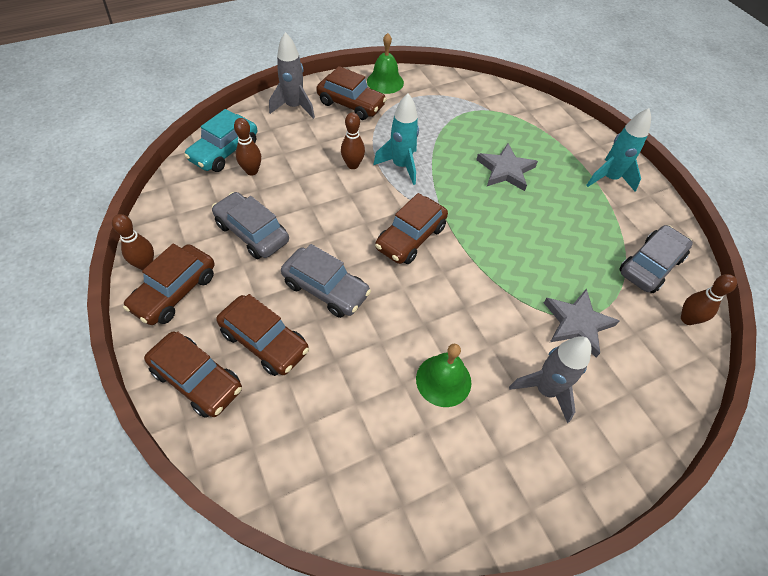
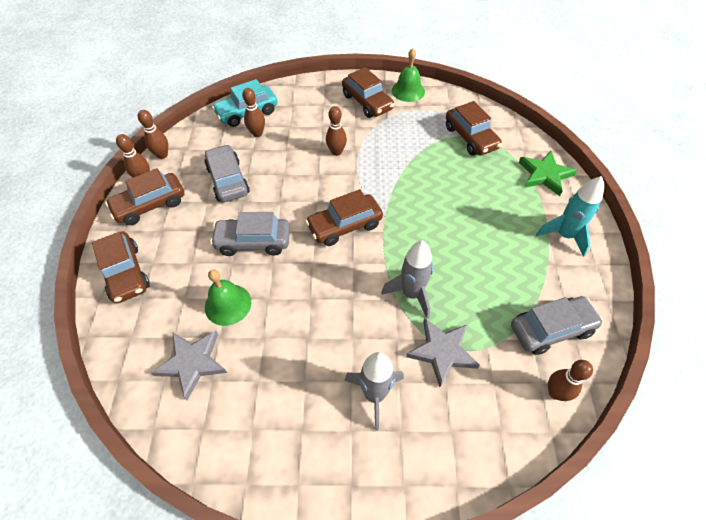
camera: 30 degrees right, 0 degrees up
(151, 230) = (162, 155): none -> brown bowling pin
(265, 341) = (186, 264): brown car -> brown car (470, 137)
(294, 107) = (320, 92): grey rocket -> grey rocket (411, 294)
(326, 289) = (253, 242): grey car -> grey car turned 120 degrees clockwise
(401, 166) = (375, 164): turquoise rocket -> none
(443, 380) = (296, 349): green bell -> green bell (228, 304)
(505, 170) = (466, 196): grey star -> grey star (192, 363)
(559, 128) = (544, 175): none -> green star

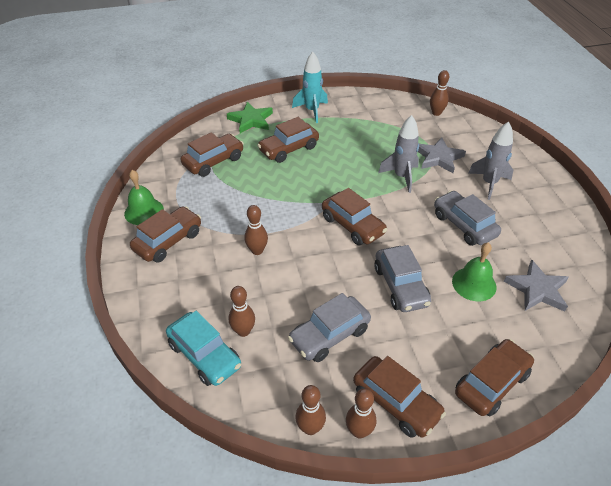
camera: 105 degrees left, 10 degrees down
(483, 198) = (289, 149): none -> brown car
(551, 329) = (393, 115): grey car -> grey car (464, 225)

